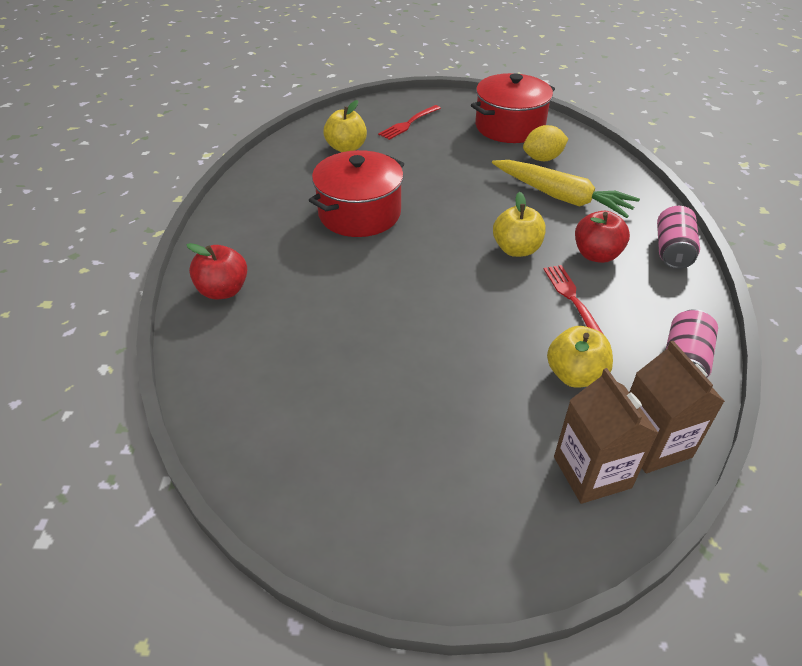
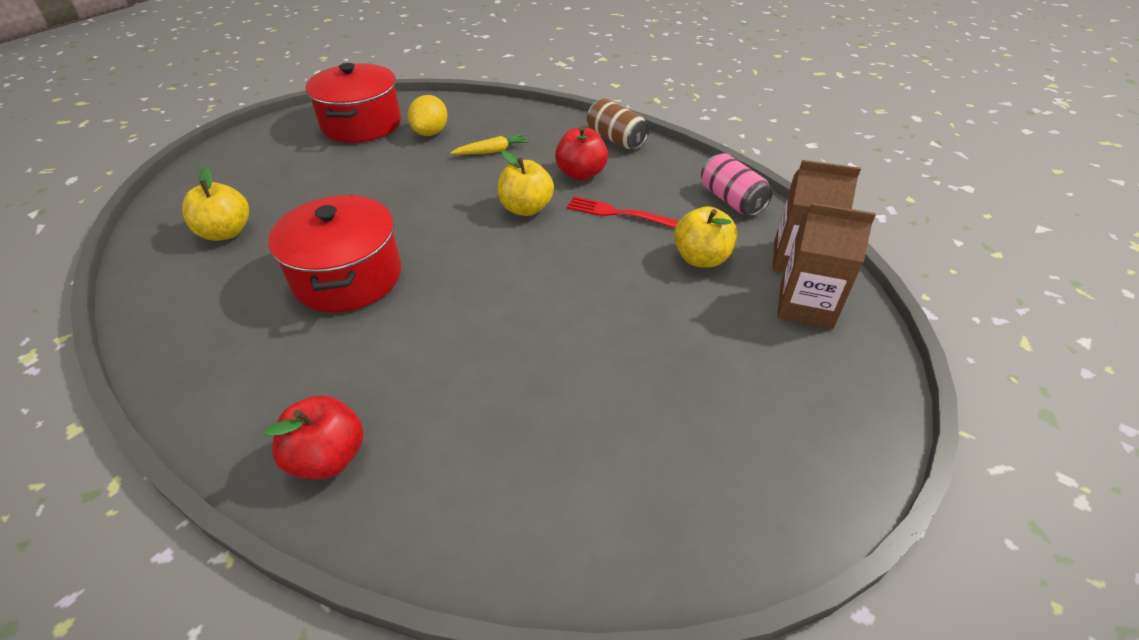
camera: 55 degrees left, 0 degrees up
(409, 123) = (258, 172): red fork -> none
(561, 197) = (492, 151): yellow carrot -> yellow carrot, size x0.50
(672, 250) = (616, 139): pink can -> brown can

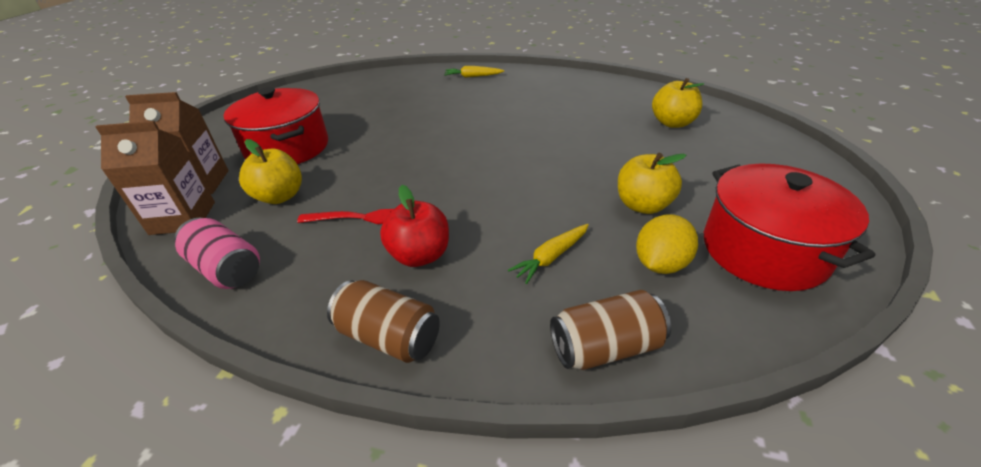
camera: 160 degrees right, 5 degrees down
(328, 457) = (473, 76): red apple -> yellow carrot
(347, 277) = (549, 123): red pot -> red pot (288, 148)
(430, 132) = (660, 264): yellow lemon -> yellow lemon turned 45 degrees clockwise
(505, 112) = (605, 347): none -> brown can
(526, 208) = (458, 198): yellow apple -> yellow apple (642, 205)

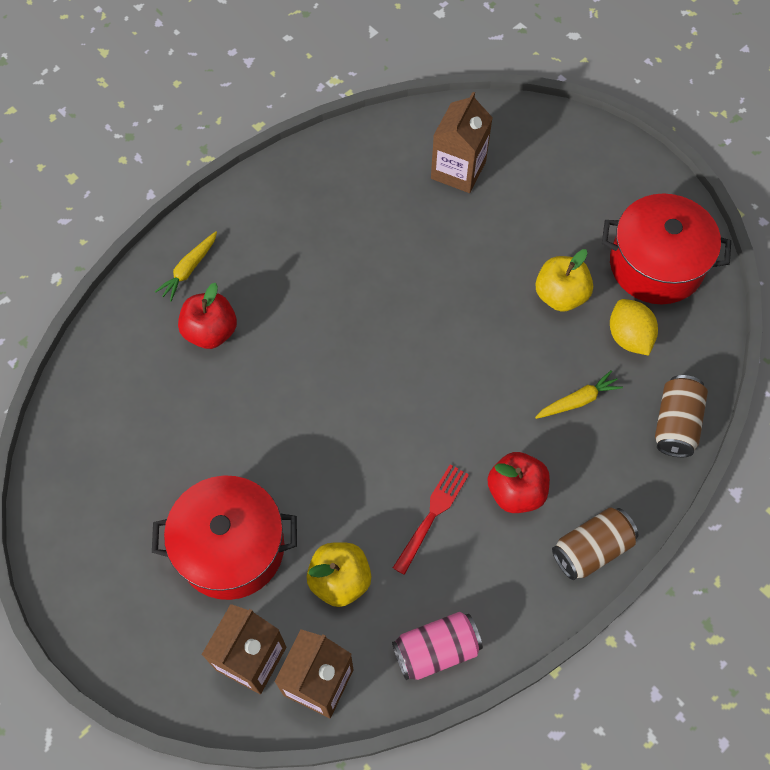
camera: 60 degrees left, 25 degrees up
(439, 94) = (211, 332): none -> red apple
(551, 257) = (577, 400): yellow carrot -> yellow carrot turned 105 degrees counterclockwise
(672, 123) = (458, 170): yellow apple -> brown carton

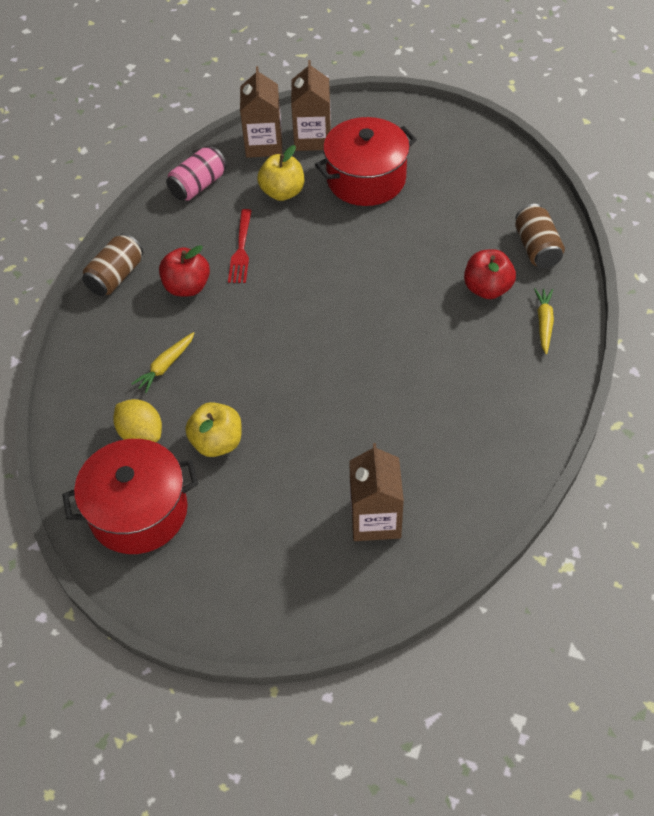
camera: 155 degrees right, 10 degrees down
(675, 423) = (78, 383): brown can -> brown can (536, 248)

